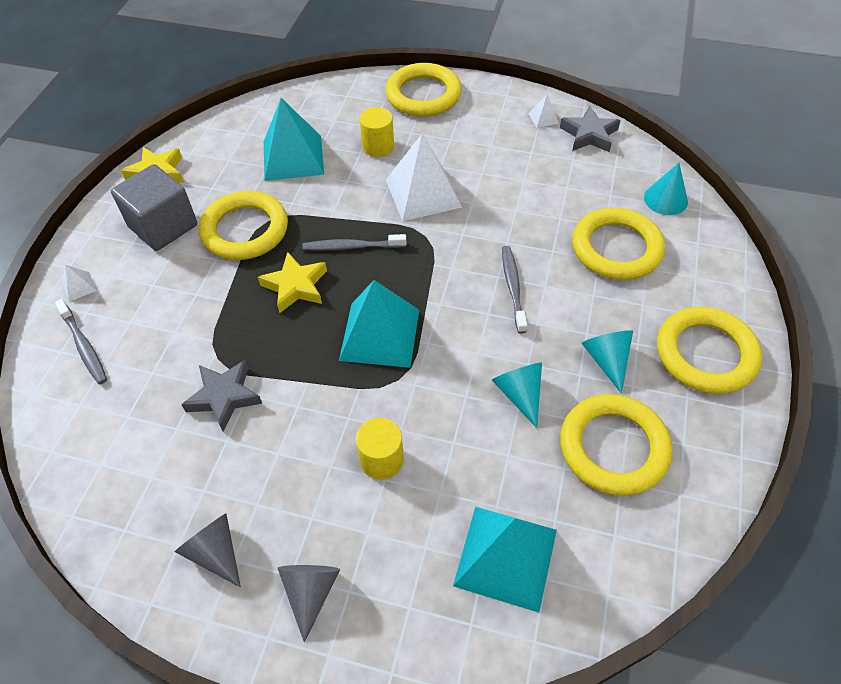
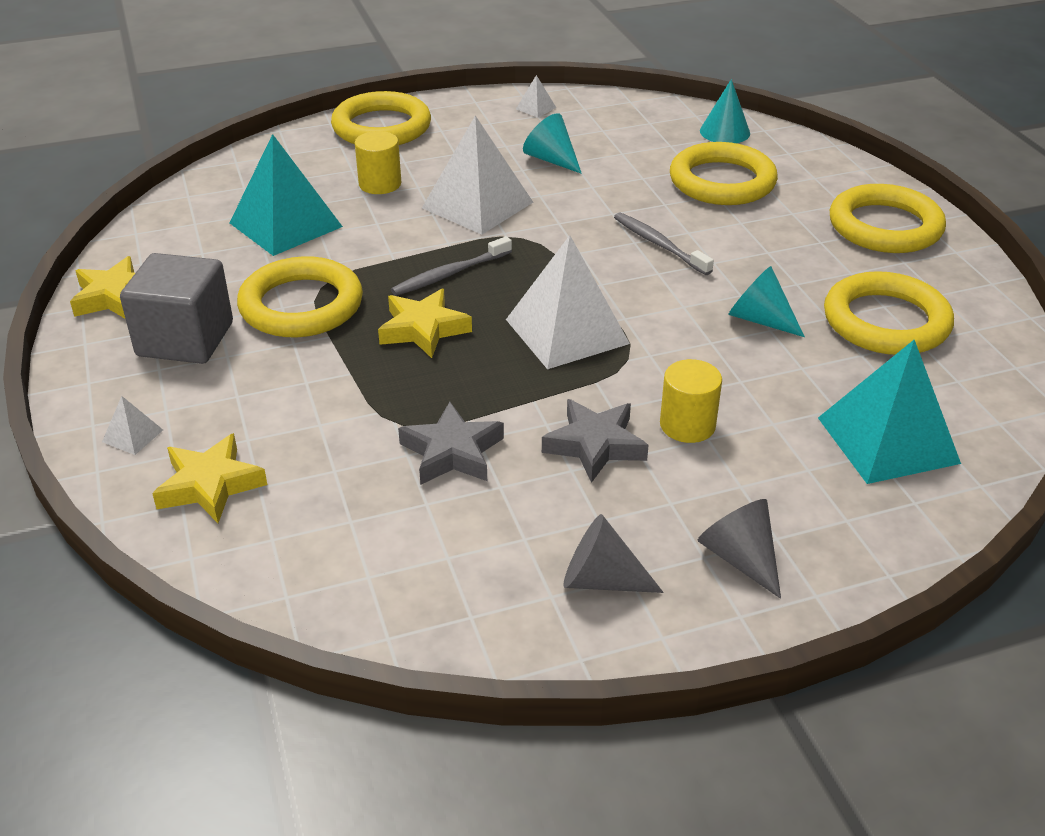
camera: 35 degrees left, 15 degrees down
(84, 346) = (210, 485): grey toothbrush -> yellow star
(380, 334) = (567, 331): turquoise pyramid -> white pyramid
(589, 135) = (597, 107): grey star -> grey star (595, 445)
(607, 360) = (808, 264): turquoise cone -> turquoise cone (551, 159)

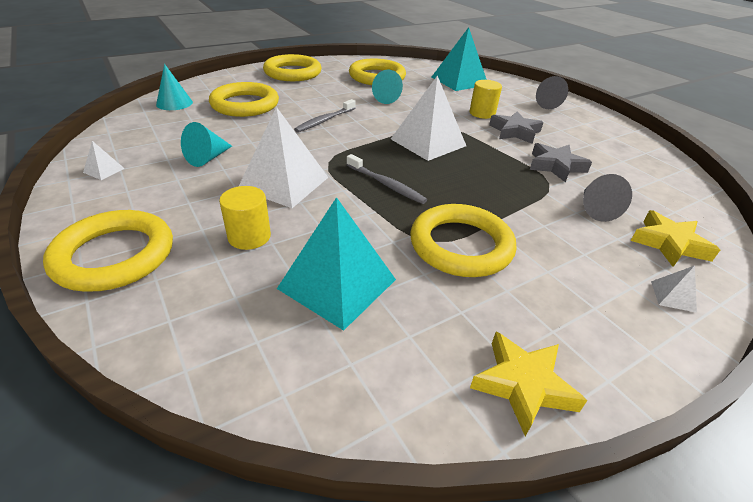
camera: 105 degrees left, 0 degrees up
(185, 339) = (548, 302): grey cube -> none
(423, 329) = (456, 187): yellow star -> none
(601, 580) = (593, 128): grey cone -> grey cone (595, 209)

